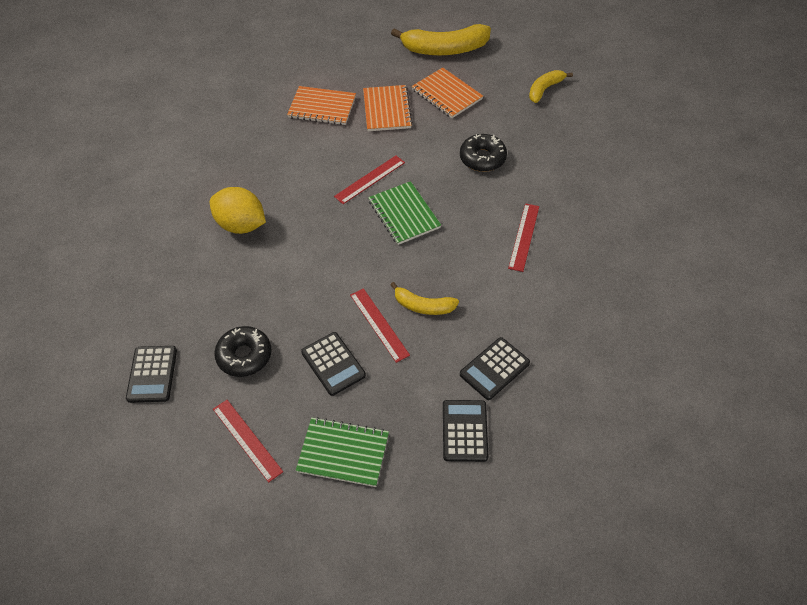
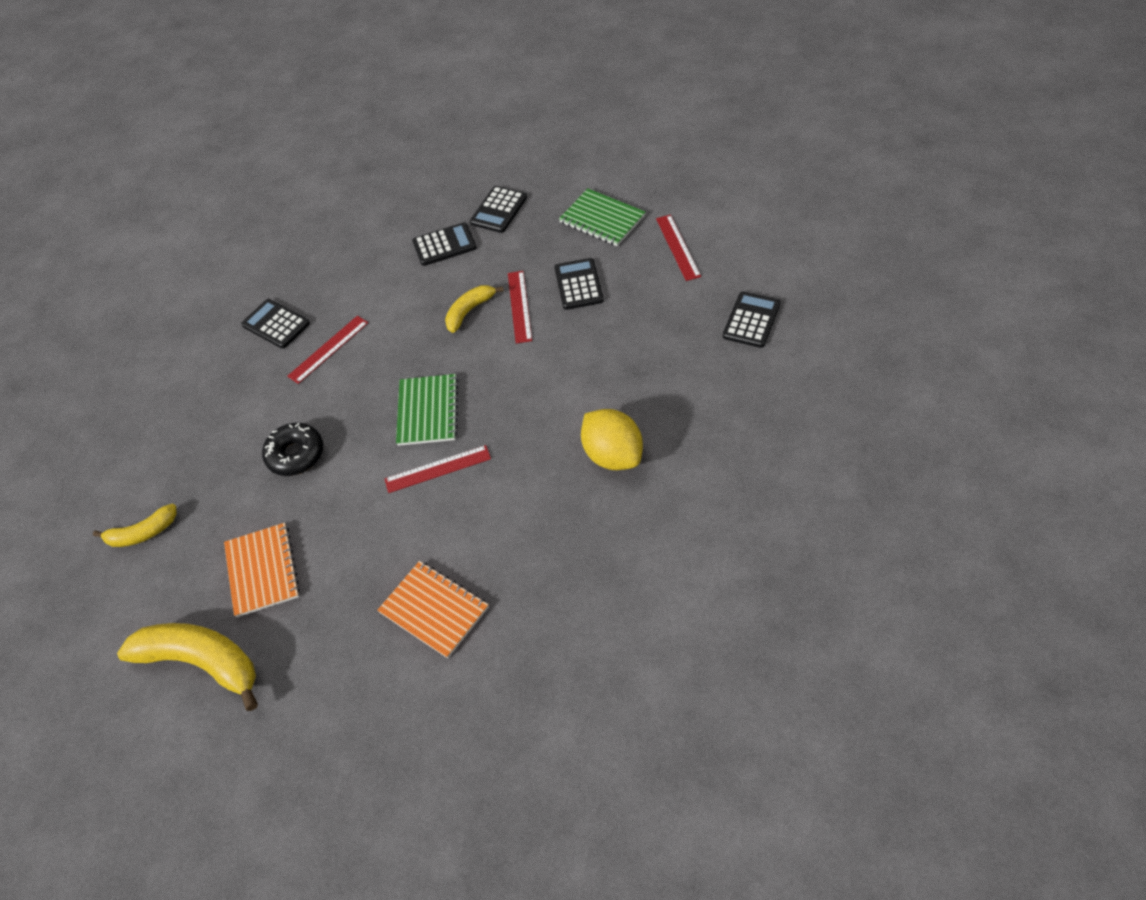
camera: 150 degrees left, 0 degrees up
(244, 356) = (657, 313): black donut -> none
(387, 110) = (353, 572): orange notebook -> none
(423, 306) = (469, 311): yellow banana -> yellow banana turned 90 degrees counterclockwise
(589, 243) = (276, 324): none -> black calculator

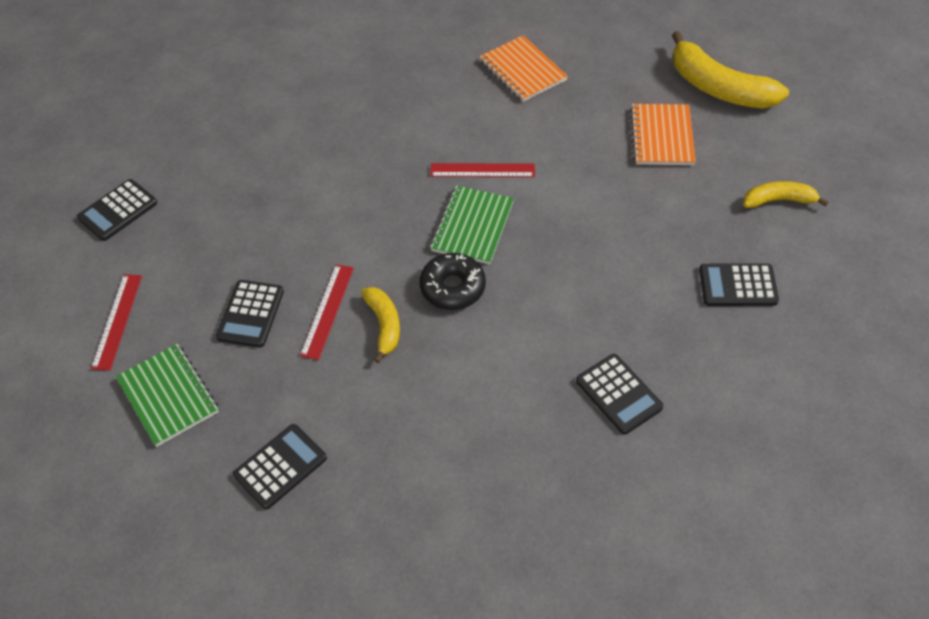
camera: 165 degrees left, 0 degrees up
(295, 455) = (617, 226): black donut -> black donut (452, 287)
(328, 349) = (560, 335): red ruler -> none
(444, 245) = (374, 435): black calculator -> black calculator (738, 285)
(469, 311) = (384, 325): yellow banana -> yellow banana turned 75 degrees counterclockwise
(613, 455) = (324, 134): yellow lemon -> none

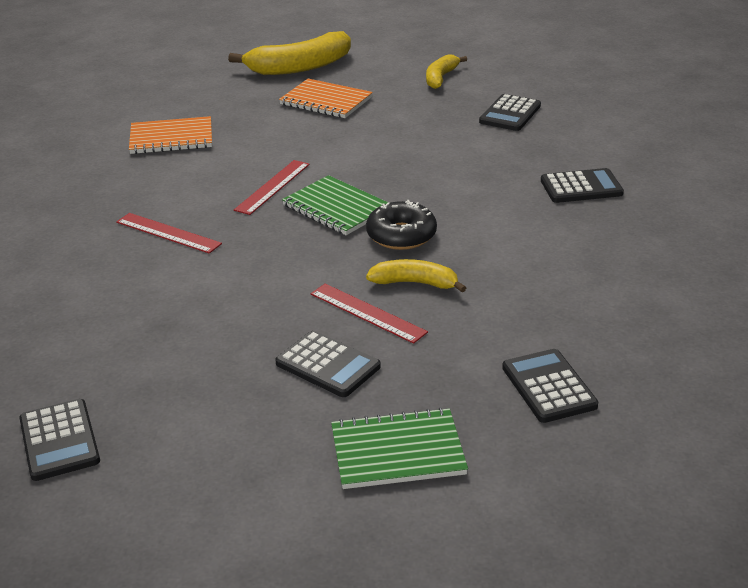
camera: 65 degrees left, 20 degrees down
(117, 321) = (247, 474): red ruler -> red ruler (168, 233)

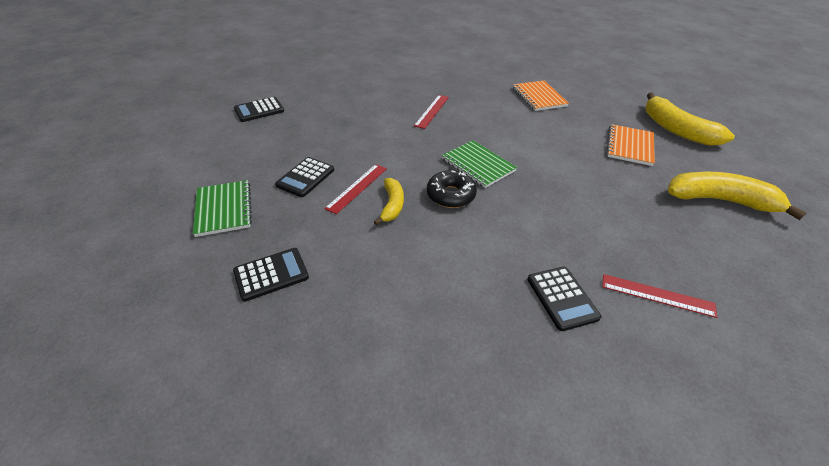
camera: 80 degrees right, 10 degrees up
(272, 187) = (495, 138): red ruler -> red ruler (657, 295)
(337, 208) = (478, 165): green notebook -> green notebook turned 75 degrees counterclockwise
(440, 78) = (720, 200): yellow banana -> yellow banana, size x1.79
(510, 114) = (680, 247): black calculator -> none

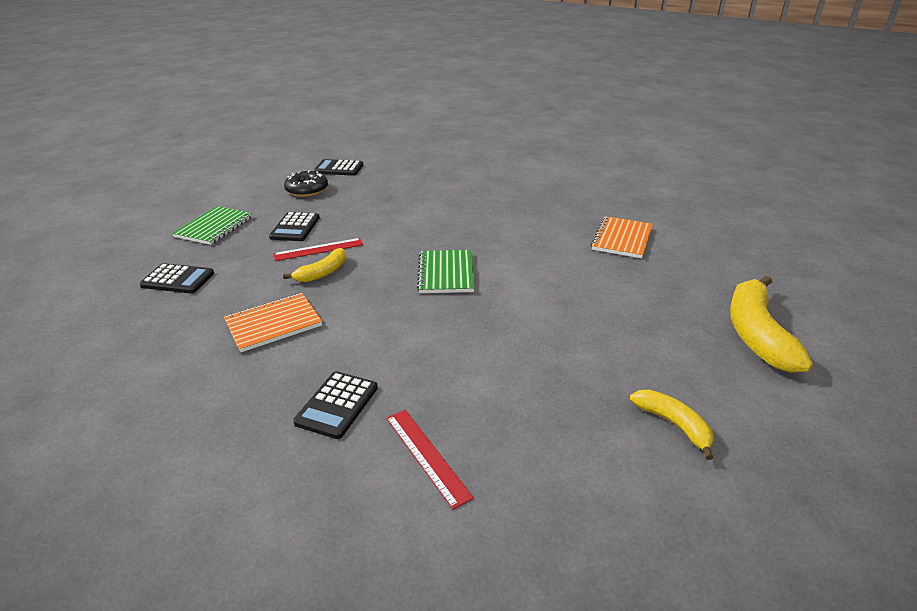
camera: 40 degrees right, 10 degrees down
(305, 177) = (295, 227): black calculator -> black calculator turned 60 degrees counterclockwise
(432, 111) = (480, 214): red ruler -> none
(450, 195) = (380, 286): black donut -> black donut (307, 190)
(630, 146) = (651, 324): orange notebook -> orange notebook (273, 324)
(720, 200) = (674, 425): yellow banana -> yellow banana, size x0.56

